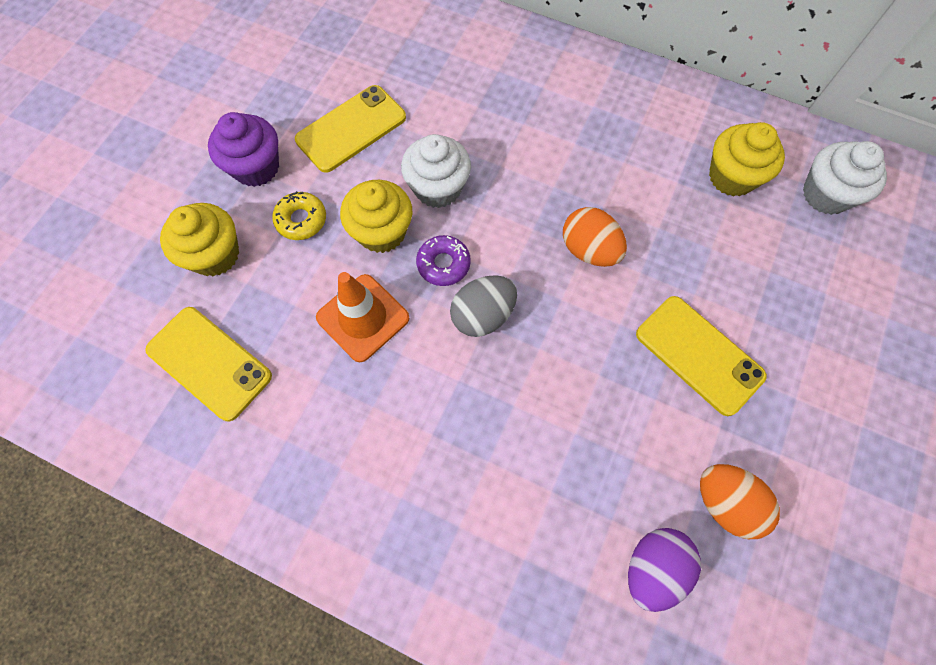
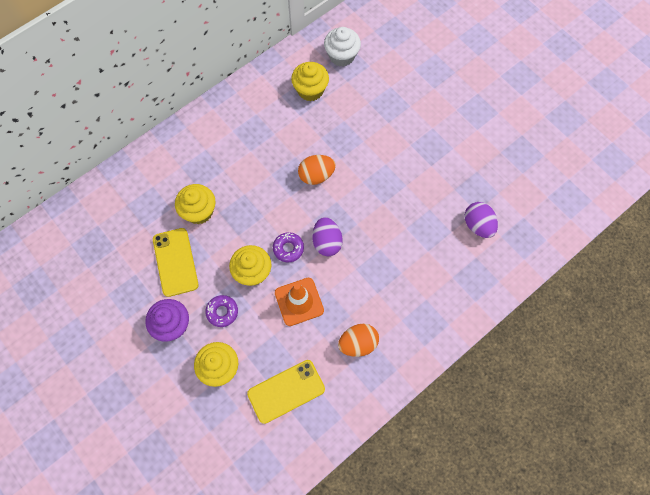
camera: 65 degrees left, 0 degrees up
(301, 220) = (222, 312): yellow donut -> purple donut
(437, 188) = (240, 232): white cupcake -> none
(442, 122) = (199, 211): none -> yellow cupcake
(483, 315) = (327, 242): grey egg -> purple egg
(699, 355) = (394, 156): yellow phone -> none
(725, 502) = (464, 182): orange egg -> orange egg (358, 343)

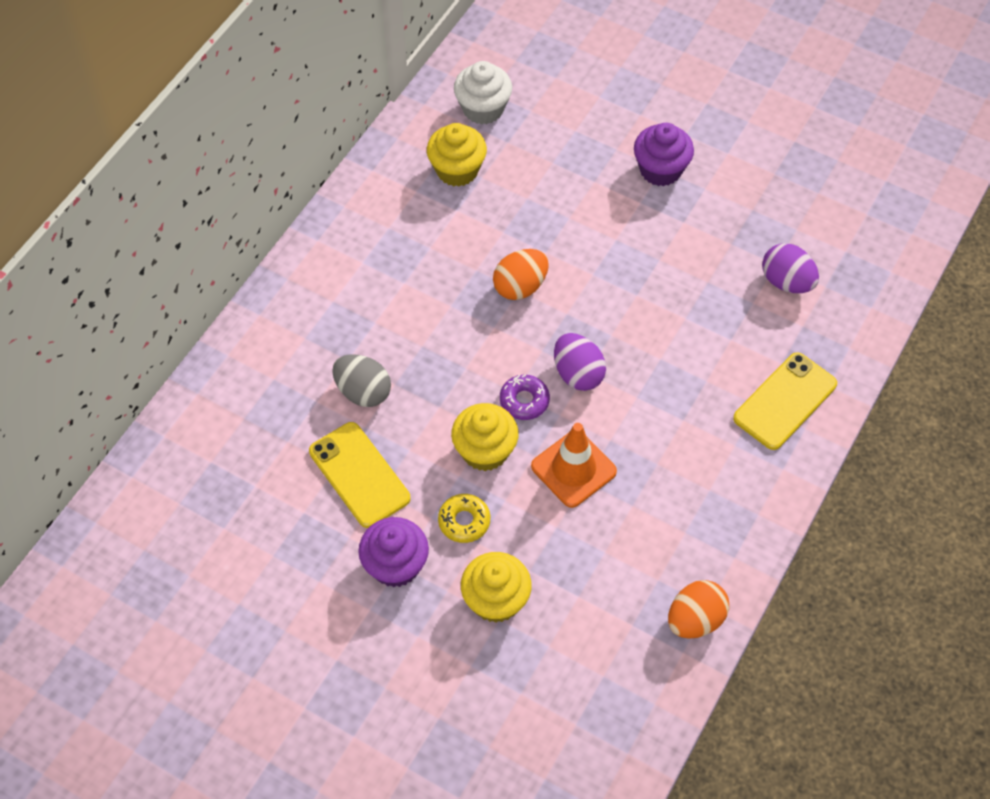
camera: 20 degrees left, 10 degrees down
(199, 211) = (363, 392): yellow cupcake -> grey egg
(222, 312) = (464, 521): purple donut -> yellow donut
(286, 391) = (610, 598): yellow phone -> yellow phone (785, 401)
(358, 343) = (686, 497): orange egg -> orange egg (695, 619)
(431, 127) = (660, 170): none -> purple cupcake

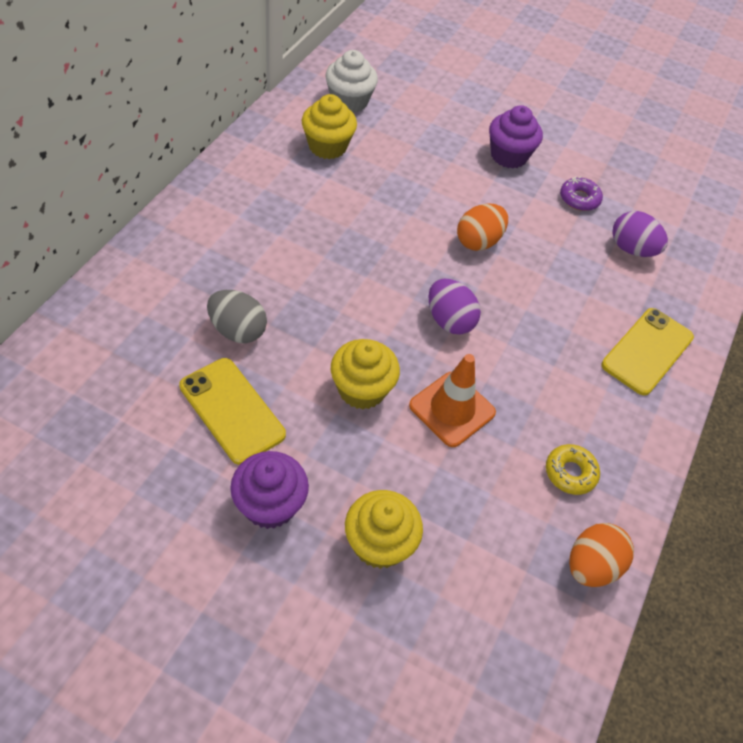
camera: 10 degrees left, 5 degrees down
(464, 521) = (342, 459): yellow donut -> yellow donut (570, 473)
(520, 286) = (389, 243): orange egg -> orange egg (478, 241)
(524, 401) = (399, 343): purple donut -> purple donut (579, 199)

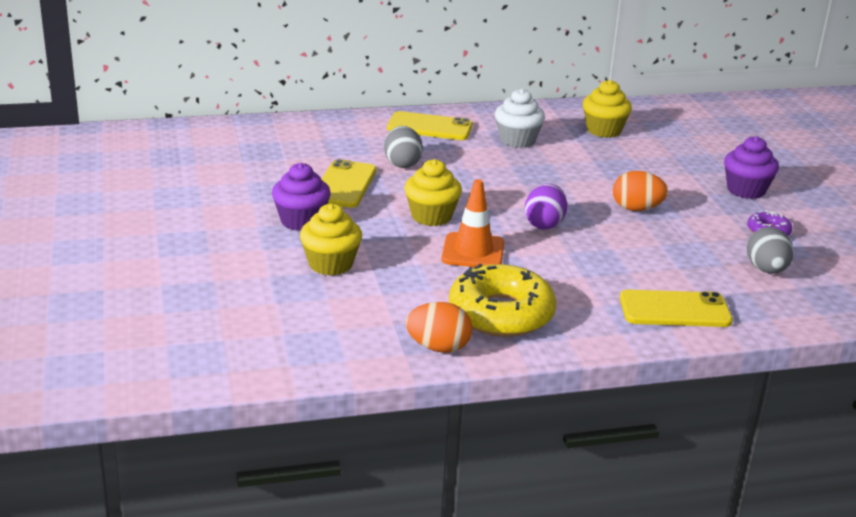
camera: 55 degrees right, 25 degrees down
(187, 251) = (430, 127): none -> yellow phone
(349, 101) = (660, 121): white cupcake -> white cupcake (517, 140)
(570, 473) = (501, 314): yellow donut -> yellow donut, size x2.12
(631, 249) = (766, 270): purple egg -> grey egg

